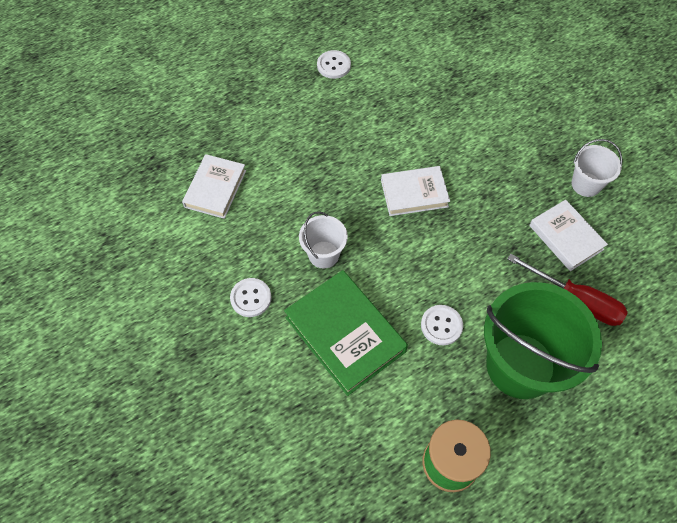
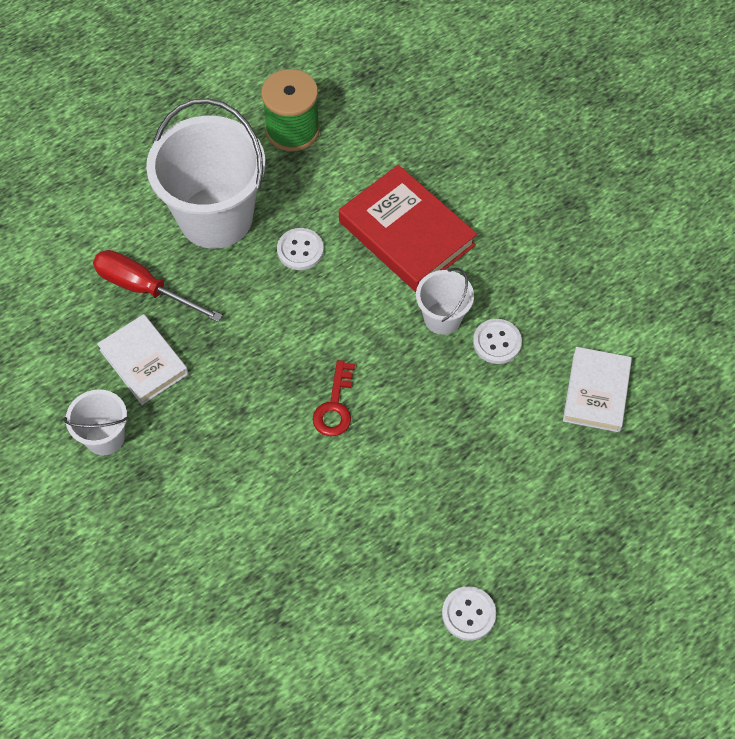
camera: 175 degrees right, 0 degrees up
(251, 298) = (518, 263): white button -> white button (497, 342)
(345, 334) = (406, 233): green book -> red book
(414, 193) = (335, 406): white book -> red key
(520, 365) = (215, 217): green bucket -> white bucket

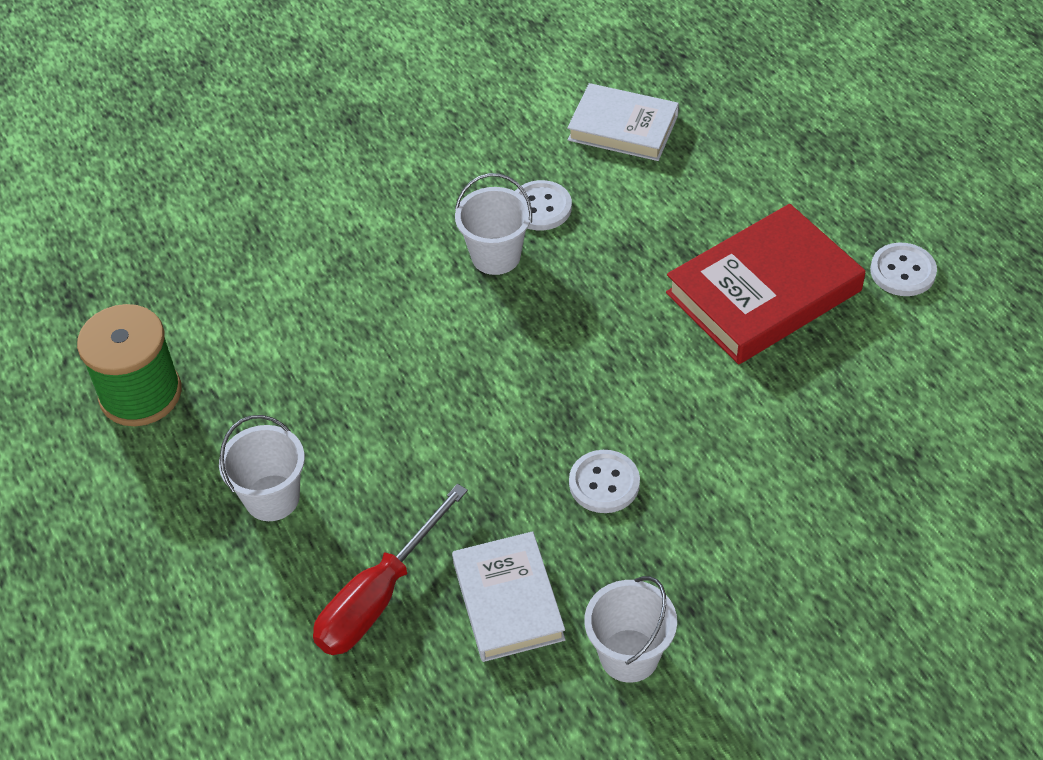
camera: 80 degrees left, 10 degrees down
(144, 362) = (508, 601): white book -> white book turned 75 degrees counterclockwise
(215, 217) = (272, 498): white bucket -> white bucket, size x0.49
(300, 250) = (355, 398): white button -> white button (604, 483)
(335, 406) = (610, 377): red key -> none
(406, 233) = (356, 280): red book -> red book (763, 292)

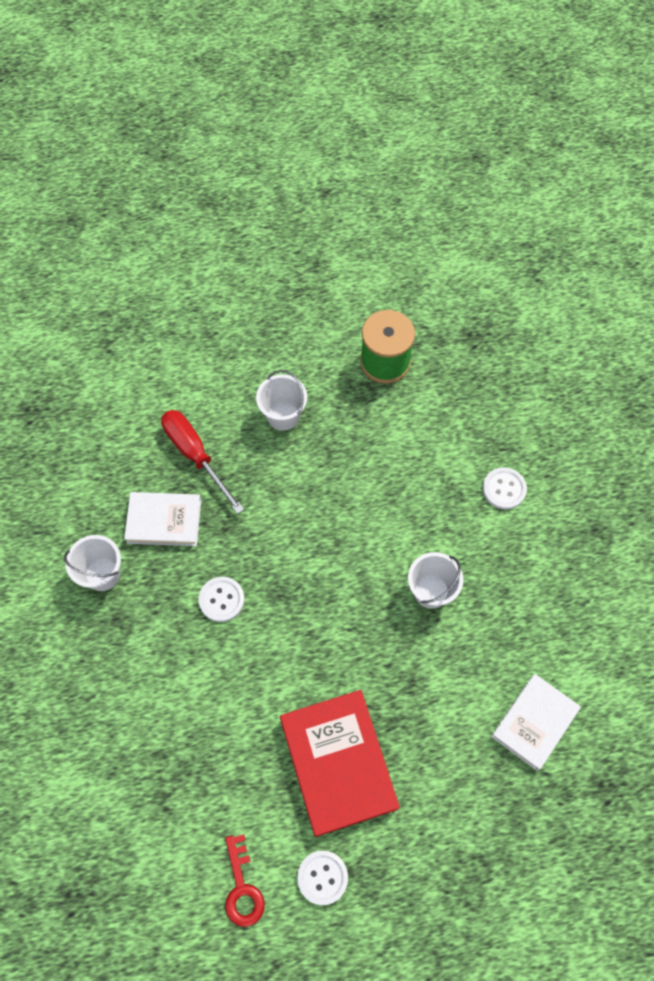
camera: 105 degrees right, 15 degrees up
(540, 207) = (468, 635): white button -> white button (504, 489)
(960, 343) = (242, 888): none -> red key

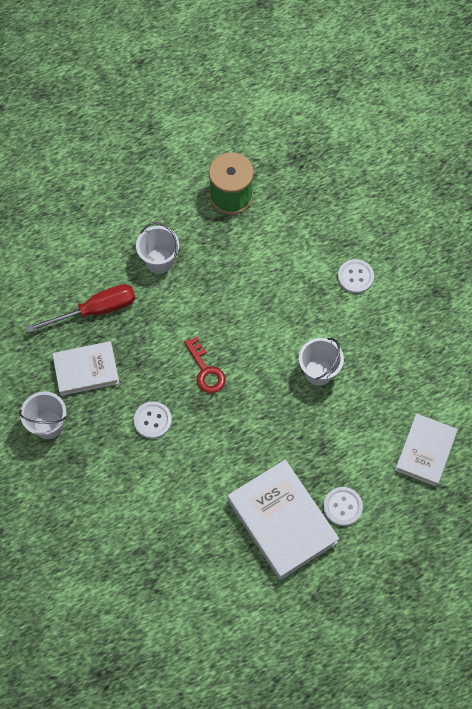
camera: 15 degrees left, 0 degrees up
(195, 455) = (96, 310): red screwdriver -> red screwdriver turned 120 degrees clockwise
(242, 888) = (234, 632): red key -> red key (206, 370)
(322, 877) = (293, 608): white button -> white button (342, 507)
(338, 763) = (282, 521): red book -> white book

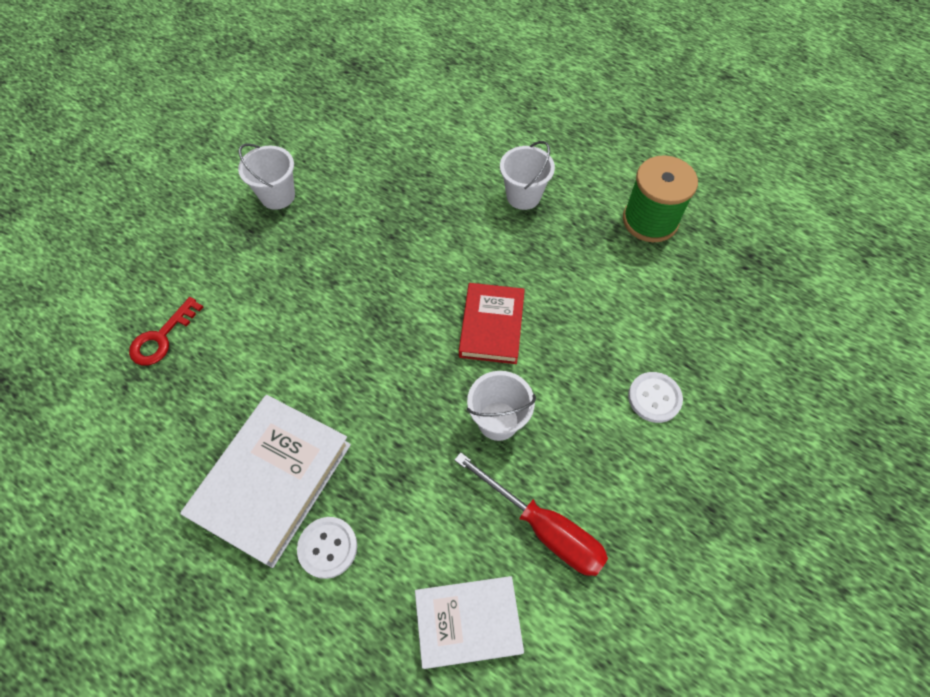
camera: 60 degrees right, 5 degrees down
(86, 370) = (357, 196): white book -> none
(96, 310) = (428, 172): red screwdriver -> red screwdriver (544, 528)
(152, 420) = (332, 281): white button -> none
(206, 370) = (423, 301): red key -> red key (162, 337)
(251, 339) = (492, 326): none -> red book

